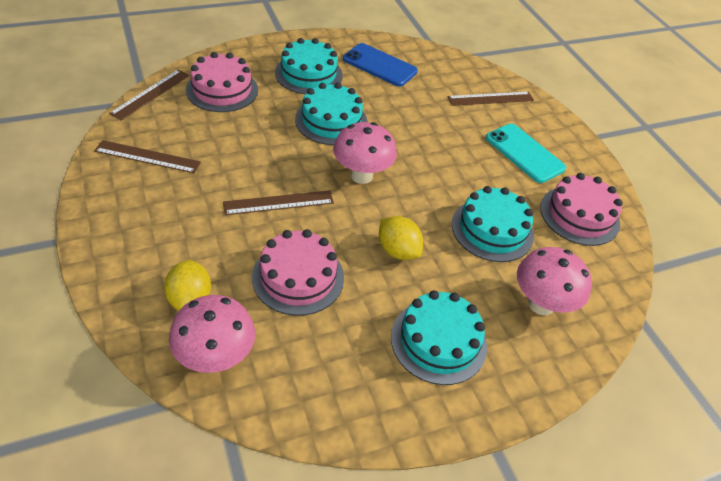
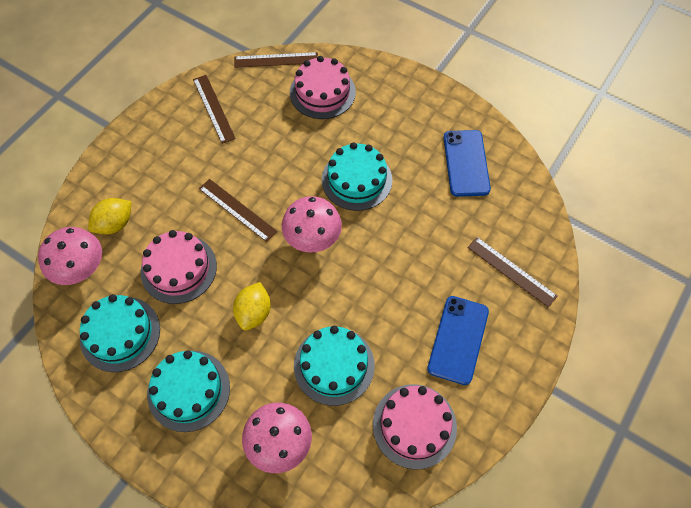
camera: 60 degrees right, 15 degrees up
(308, 74) = (399, 126): turquoise cake -> turquoise cake (120, 333)
(524, 153) = (458, 340): turquoise phone -> blue phone

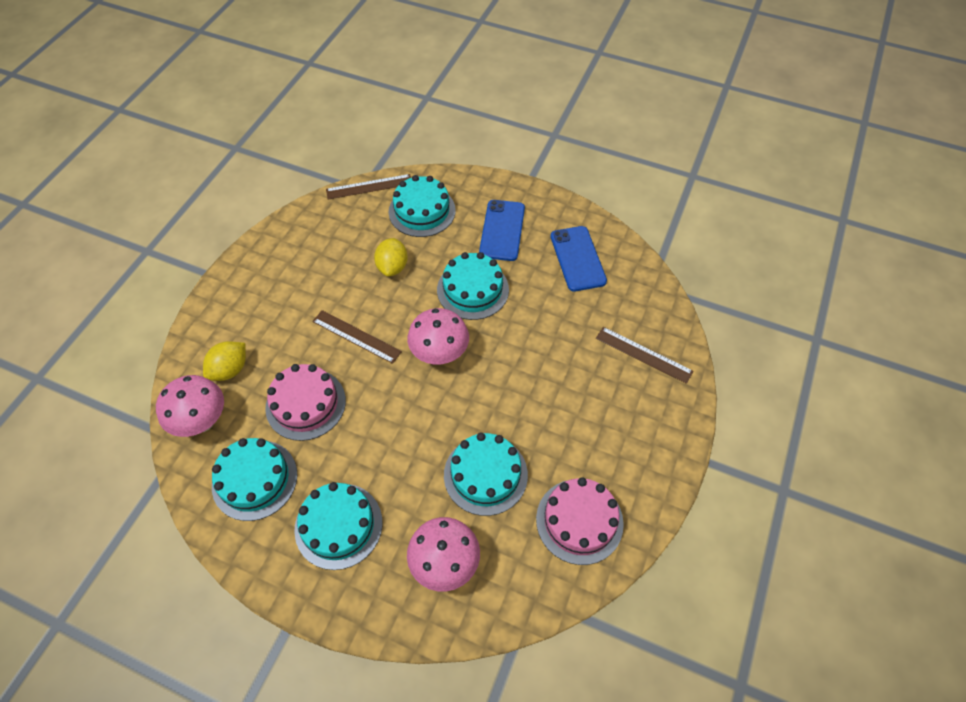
camera: 10 degrees left, 5 degrees down
(213, 108) = (314, 241): brown ruler -> none
(254, 313) = (393, 435): yellow lemon -> yellow lemon (392, 267)
(322, 92) = (422, 211): pink cake -> turquoise cake
(458, 340) = (605, 429): blue phone -> blue phone (502, 230)

